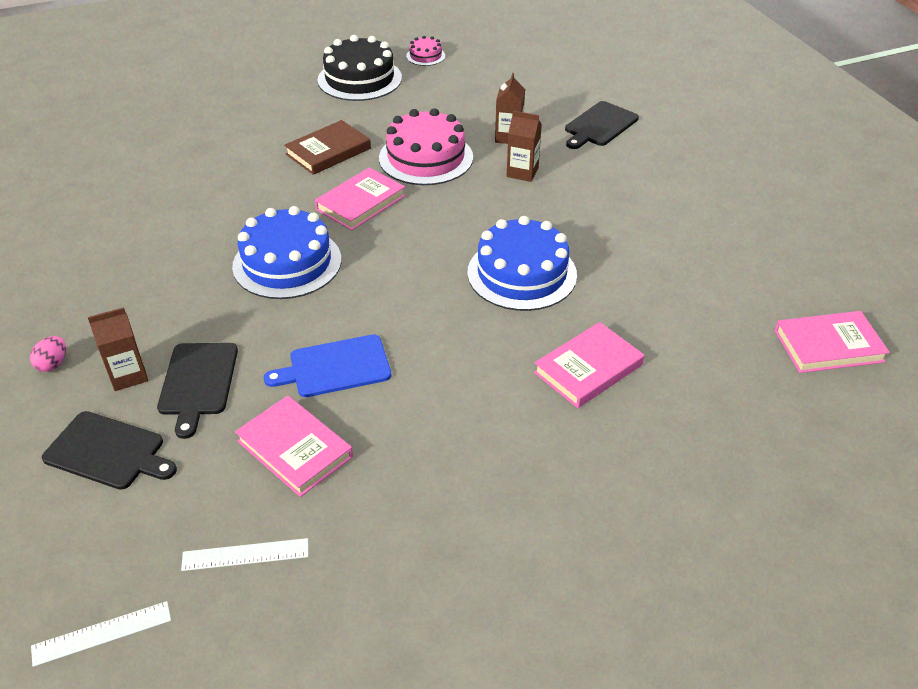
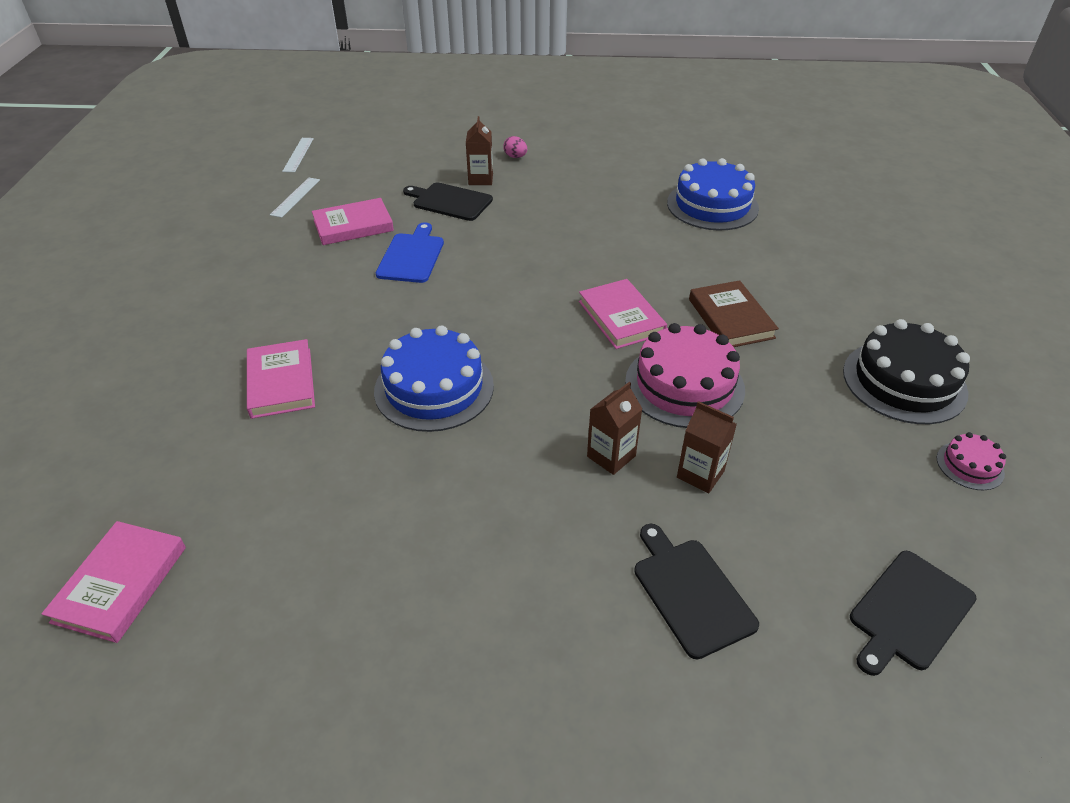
camera: 115 degrees right, 0 degrees up
(108, 452) = (419, 167): black cutting board -> black cutting board (909, 612)
(287, 263) = (555, 259): blue cake -> blue cake (712, 205)

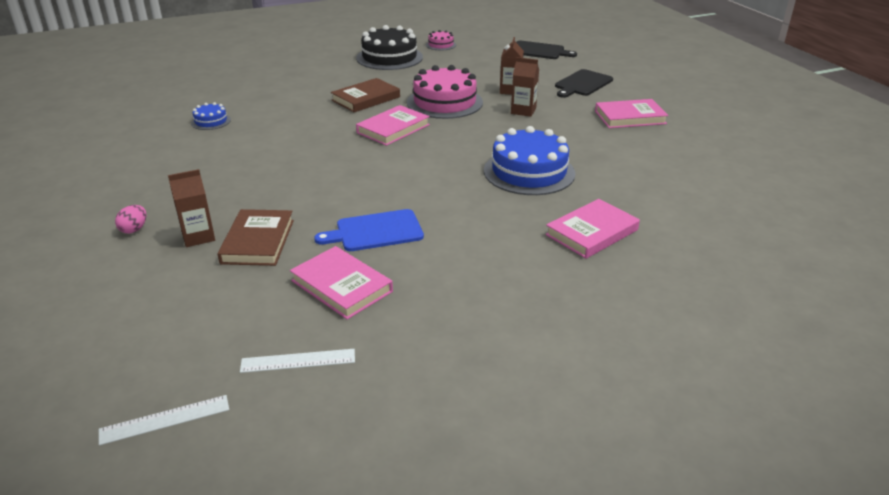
camera: 115 degrees left, 10 degrees down
(120, 584) = (794, 218): pink book -> pink book (630, 117)
(449, 201) = (258, 241): black cutting board -> brown book
(712, 205) = (211, 121): blue cake -> blue cake, size x0.48

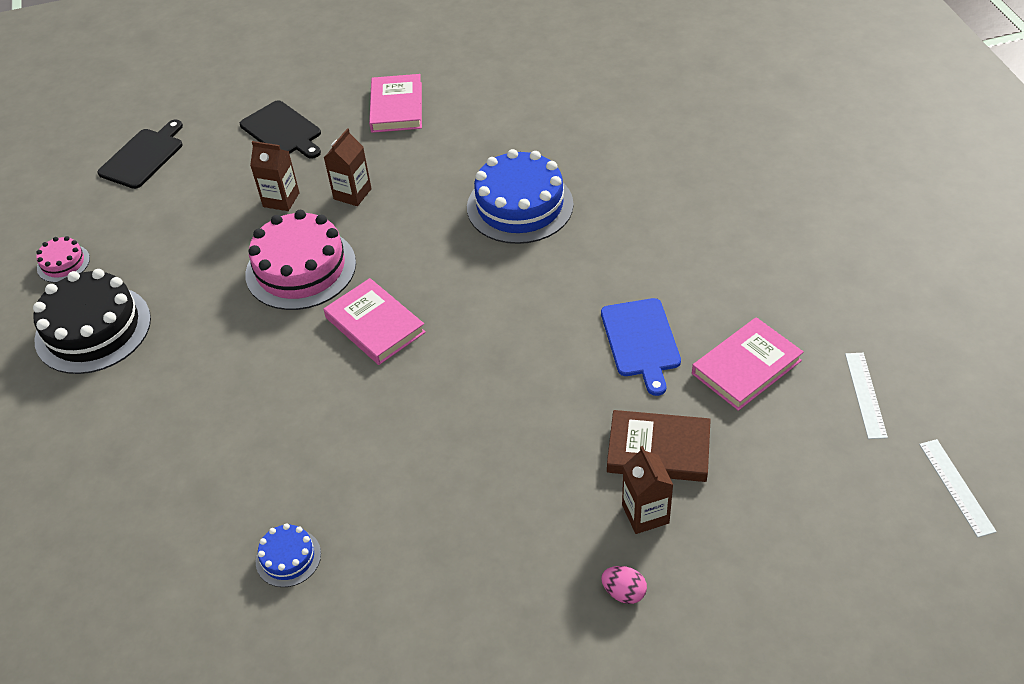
camera: 80 degrees left, 15 degrees up
(366, 99) = (259, 357): brown book -> none
(592, 232) = (651, 175): pink book -> none

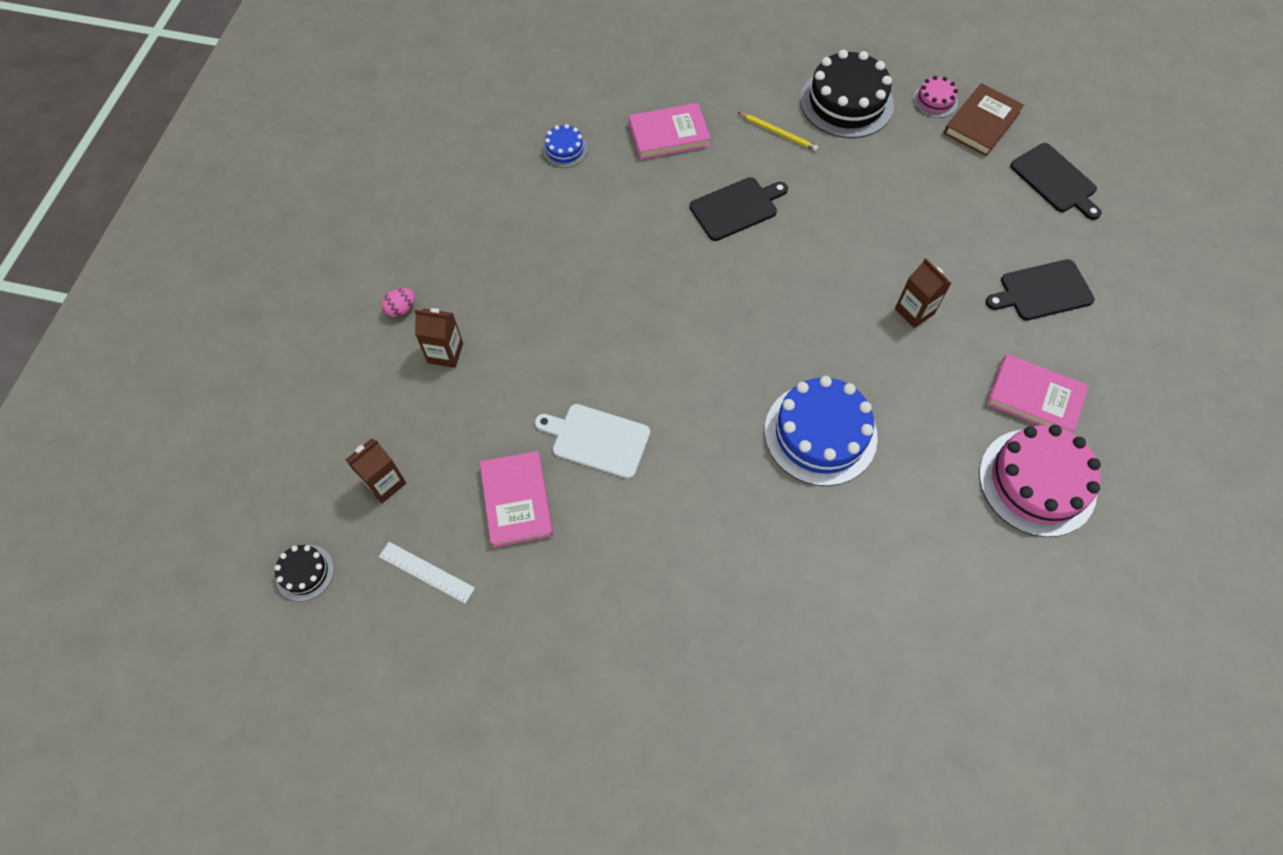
camera: 115 degrees right, 15 degrees up
(167, 367) = (778, 133): none -> yellow pencil
(281, 200) = (936, 258): brown carton -> brown carton (384, 483)
(296, 358) = (736, 208): none -> black cutting board
(301, 268) = (836, 242): pink cake -> pink cake (1037, 482)
(375, 325) = (738, 267): pink book -> pink book (669, 135)
(641, 341) = (597, 440): blue cutting board -> white cutting board
(658, 450) = (489, 391): brown book -> brown book (981, 123)
(956, 487) = (304, 572): white ruler -> black cake

